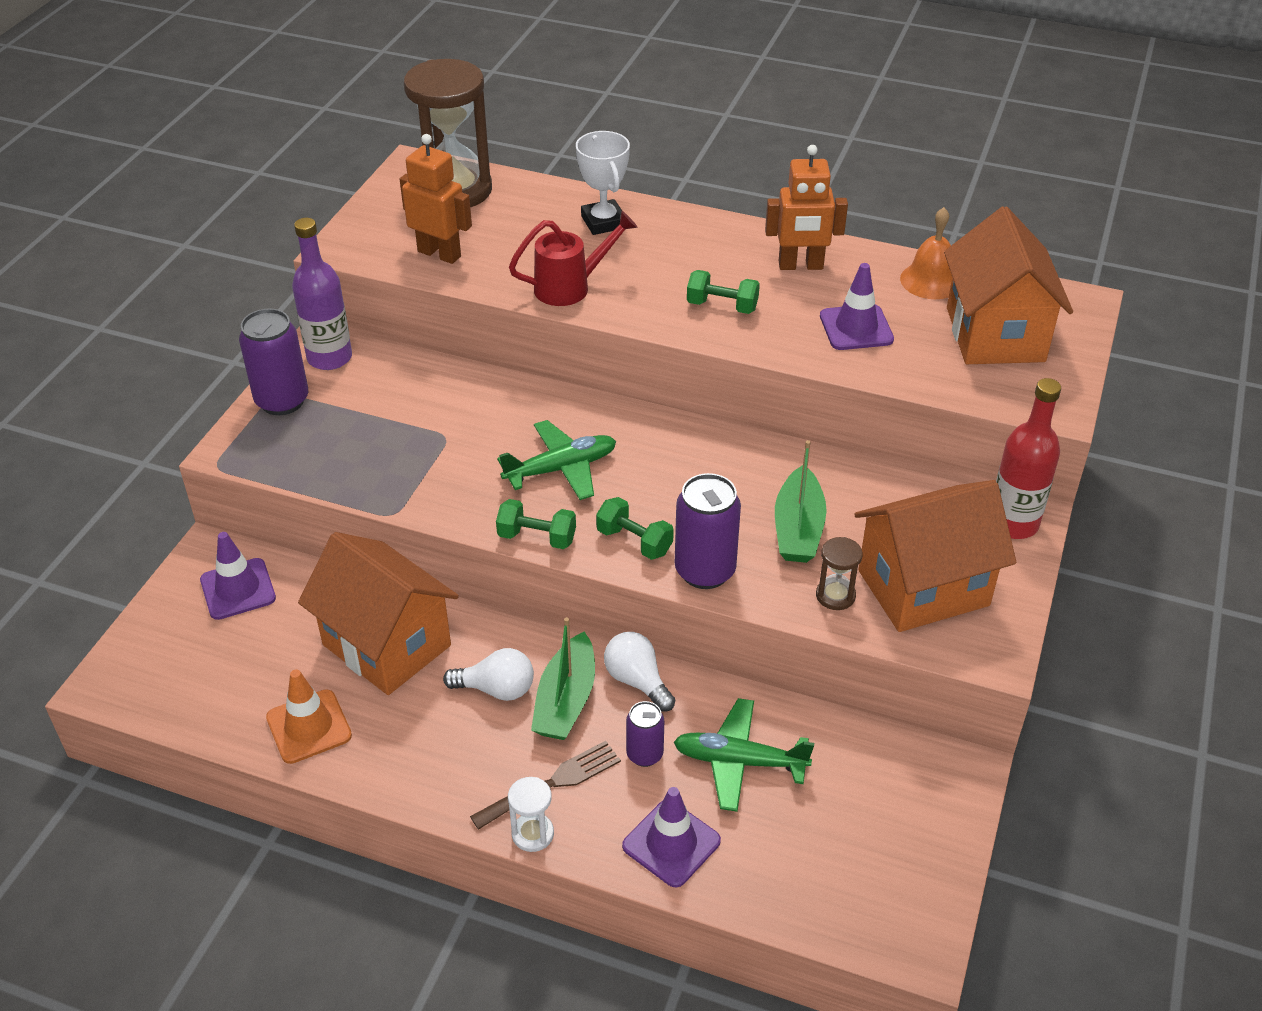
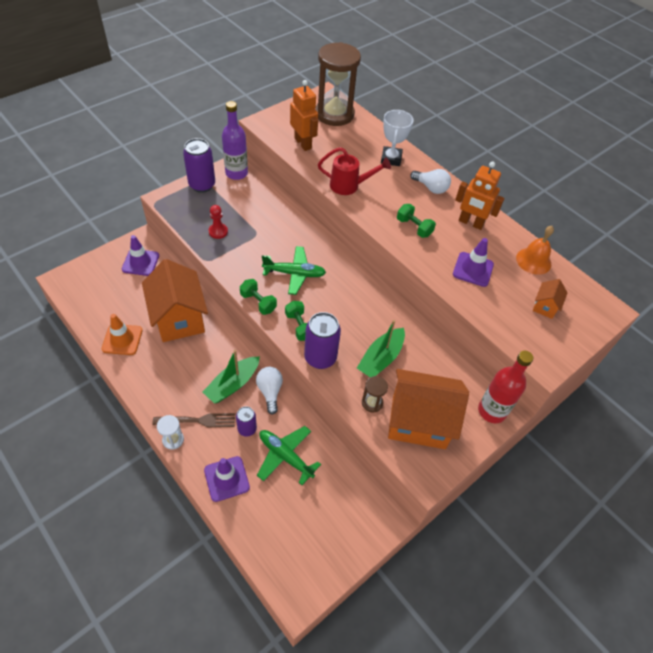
camera: 25 degrees right, 10 degrees up
(375, 461) = (218, 231): none -> red pawn
(496, 689) = (208, 363): white light bulb -> white light bulb (431, 188)
(994, 334) = (545, 306): orange house -> orange house, size x0.43

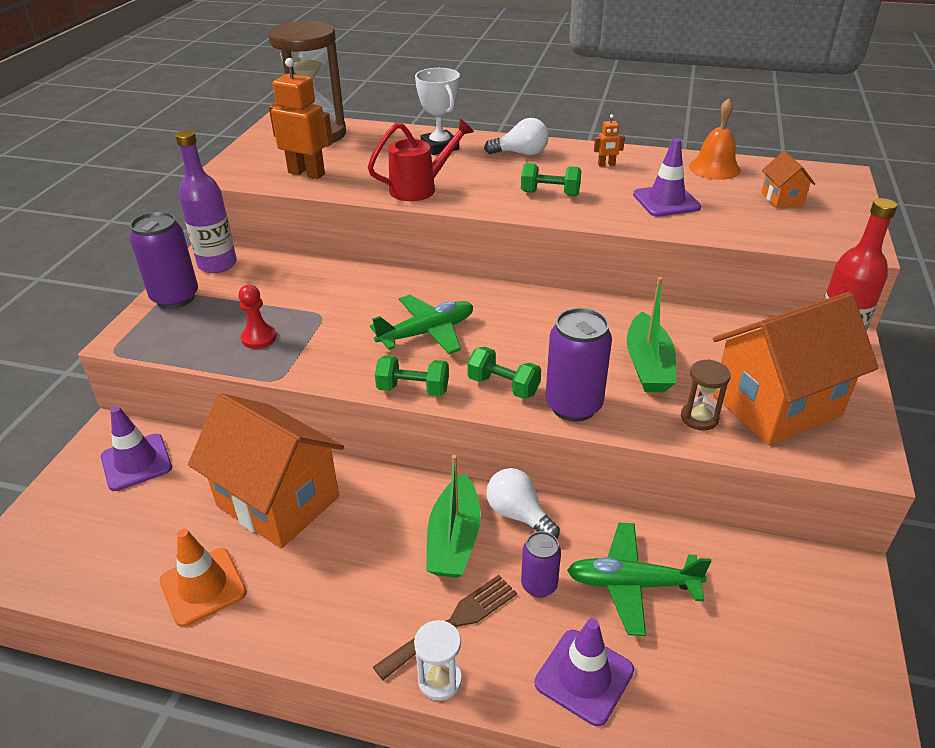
camera: 30 degrees left, 15 degrees down
(470, 223) = (606, 165): orange robot -> orange robot, size x0.46

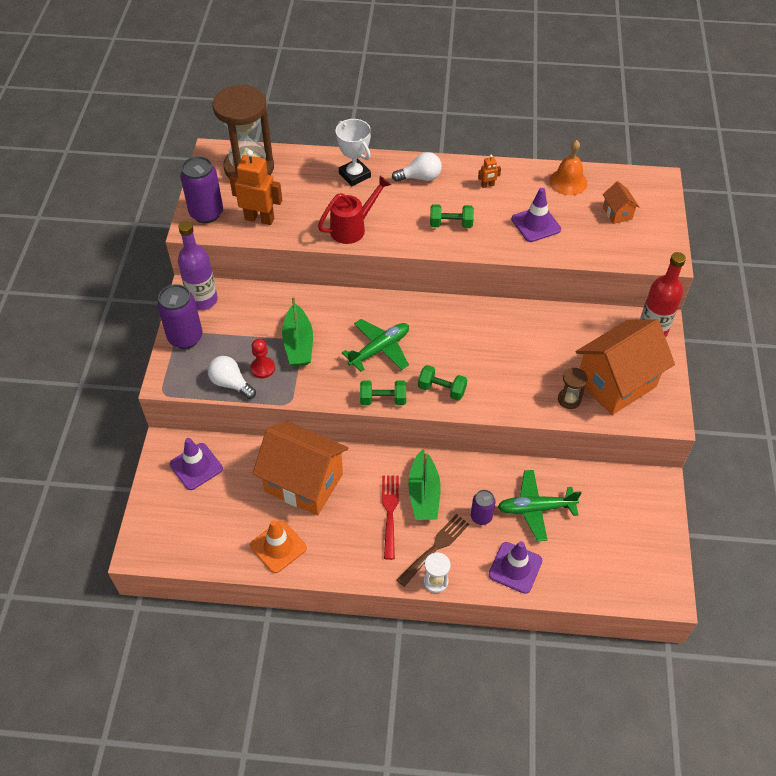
camera: 10 degrees left, 15 degrees up
(393, 560) = (390, 513): none -> red fork
(518, 515) = (460, 471): white light bulb -> white light bulb (231, 383)
(573, 406) = (489, 400): purple can -> purple can (206, 213)
(648, 365) = (533, 360): green boat -> green boat (298, 344)

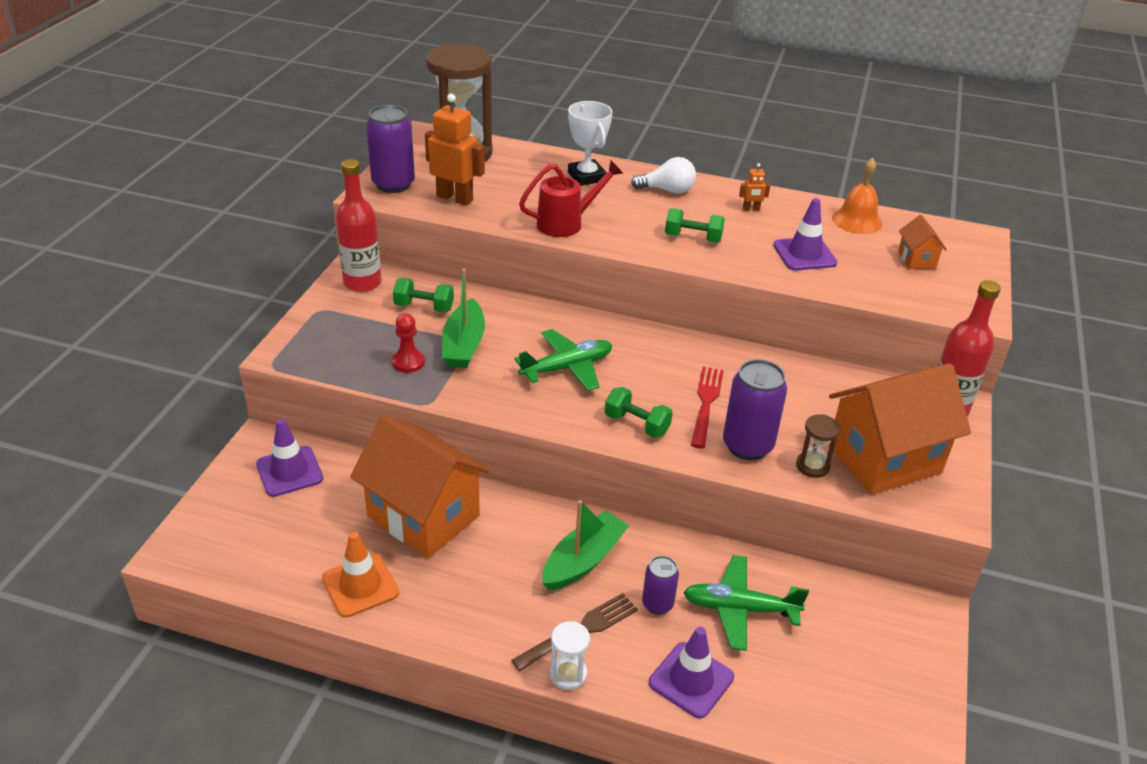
camera: 10 degrees right, 15 degrees down
(185, 338) = (325, 315): purple can -> purple can (747, 446)
(203, 300) = (362, 283): purple bottle -> red bottle
(231, 383) = (361, 371): white light bulb -> none
(383, 399) = (553, 422): green dumbbell -> green dumbbell (424, 307)
(390, 513) = (529, 574): red fork -> red fork (706, 404)
(424, 494) = (583, 560): green boat -> green boat turned 150 degrees counterclockwise

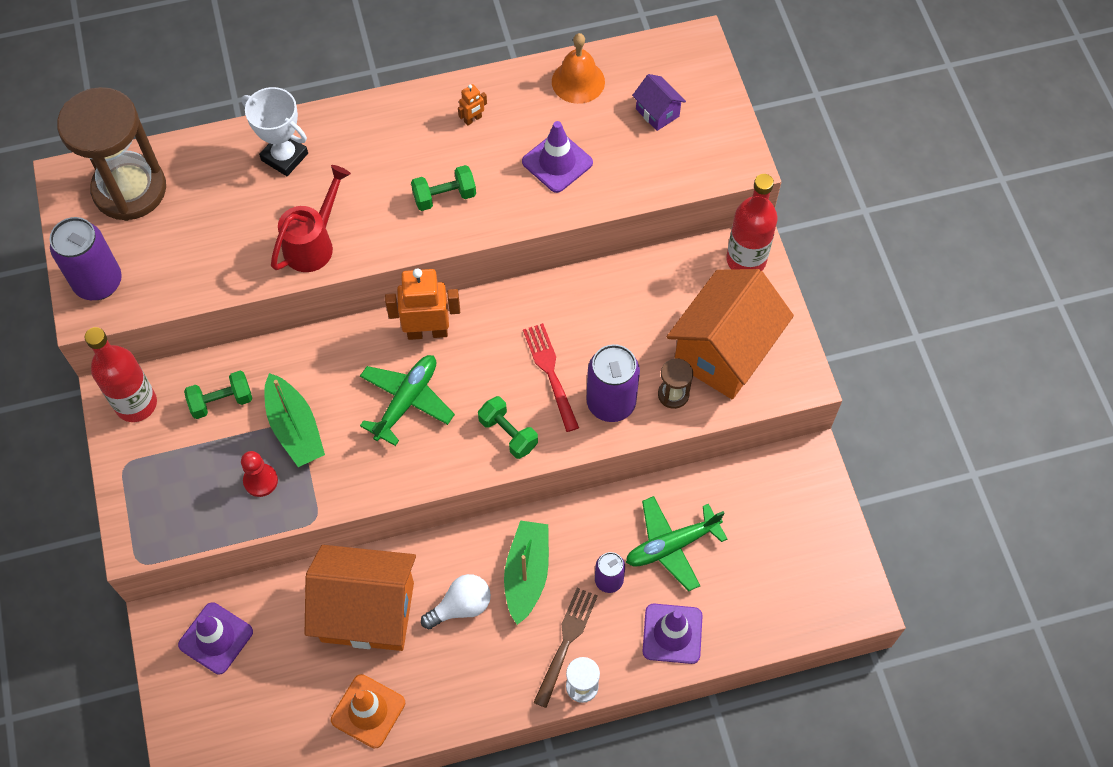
camera: 30 degrees left, 25 degrees up
(455, 198) = (177, 268): orange robot -> orange robot (427, 331)
(637, 424) = (508, 434): green dumbbell -> green dumbbell turned 45 degrees clockwise
(667, 190) = (377, 134): white light bulb -> white light bulb (461, 606)
(916, 259) = (657, 112): orange house -> purple house

